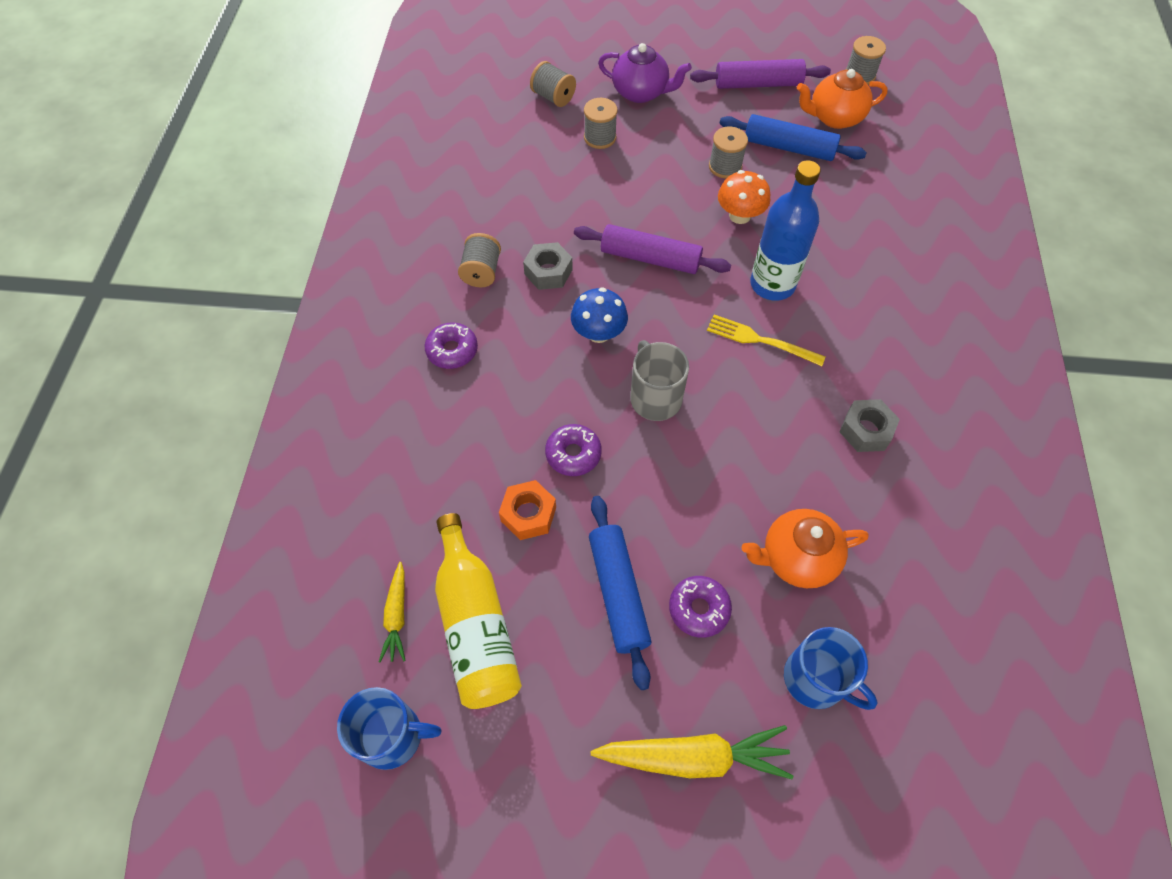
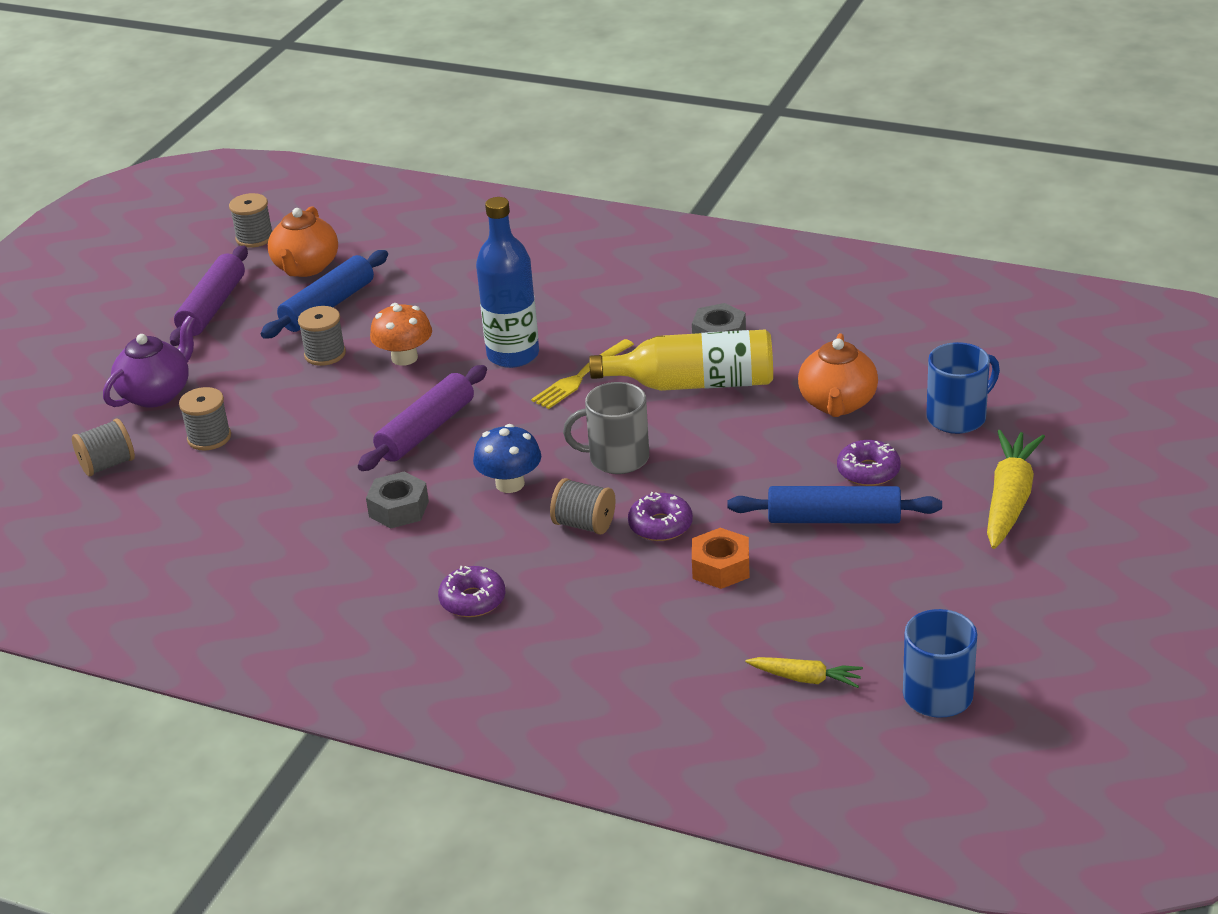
camera: 70 degrees left, 25 degrees down
(475, 624) = (835, 621): yellow bottle -> yellow bottle (694, 384)
(481, 272) = (366, 562): grey spool -> grey spool (584, 524)

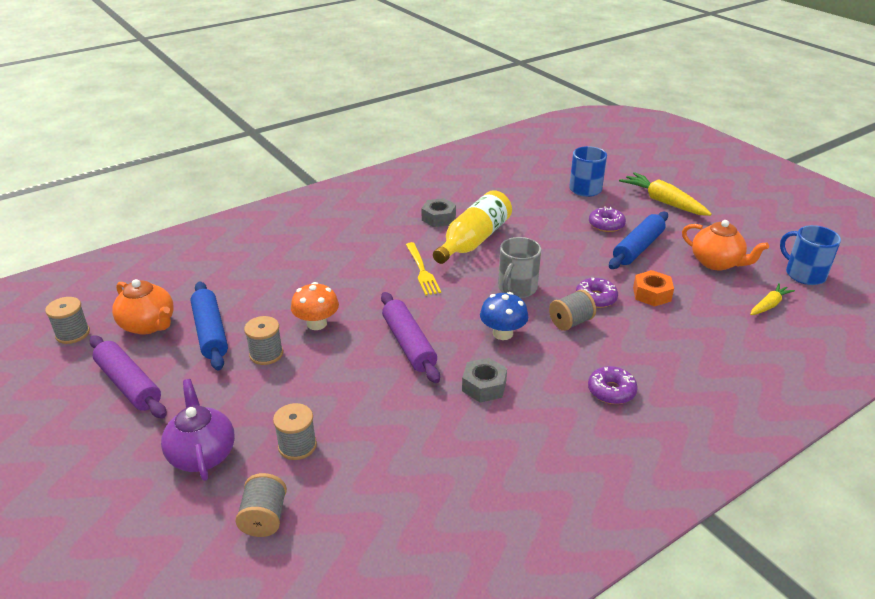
camera: 60 degrees left, 0 degrees up
(513, 355) = (369, 284): blue bottle -> none
(837, 404) = (540, 211): orange teapot -> orange teapot (716, 263)

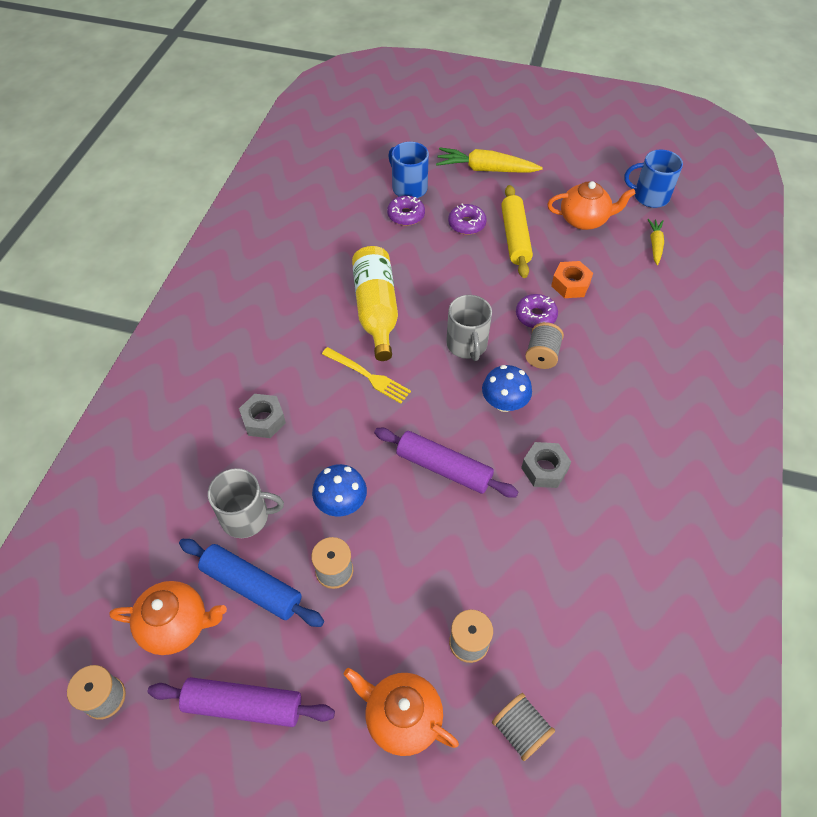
camera: 40 degrees left, 20 degrees up
(202, 454) = (402, 717): purple teapot -> orange teapot
(253, 298) = (246, 517): none -> grey mug
(317, 323) = (341, 503): orange mushroom -> blue mushroom
(438, 218) = (316, 301): grey nut -> grey nut (263, 420)
(611, 391) = (632, 406): purple donut -> purple donut (406, 215)
(638, 248) = (515, 237): blue rolling pin -> yellow rolling pin

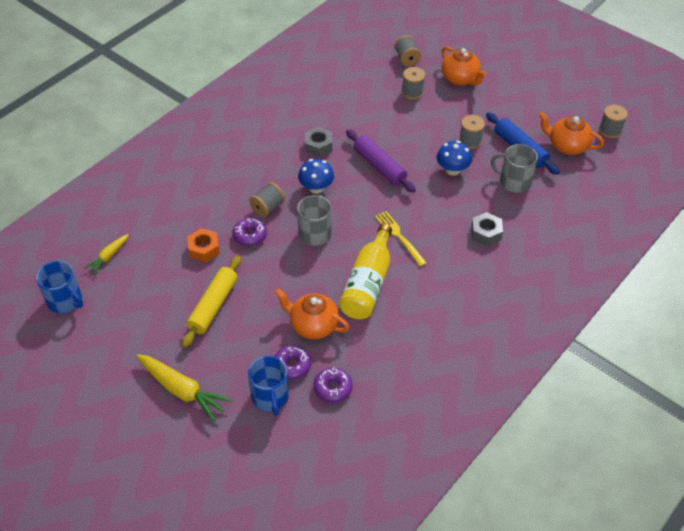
camera: 155 degrees left, 5 degrees down
(243, 705) = (537, 106): purple rolling pin -> none
(466, 224) = (244, 335): purple donut -> purple donut (333, 388)
(584, 220) = (142, 300): orange teapot -> orange teapot (313, 325)

